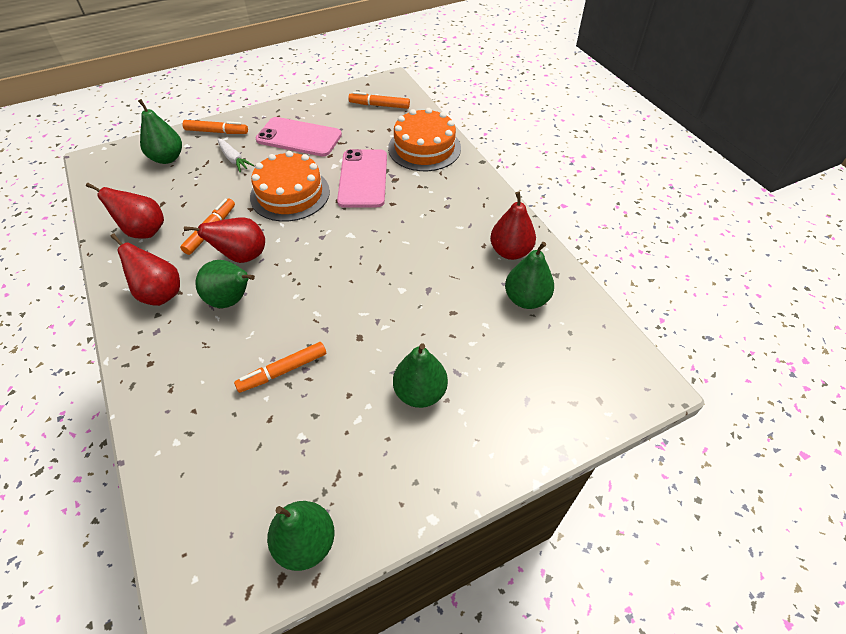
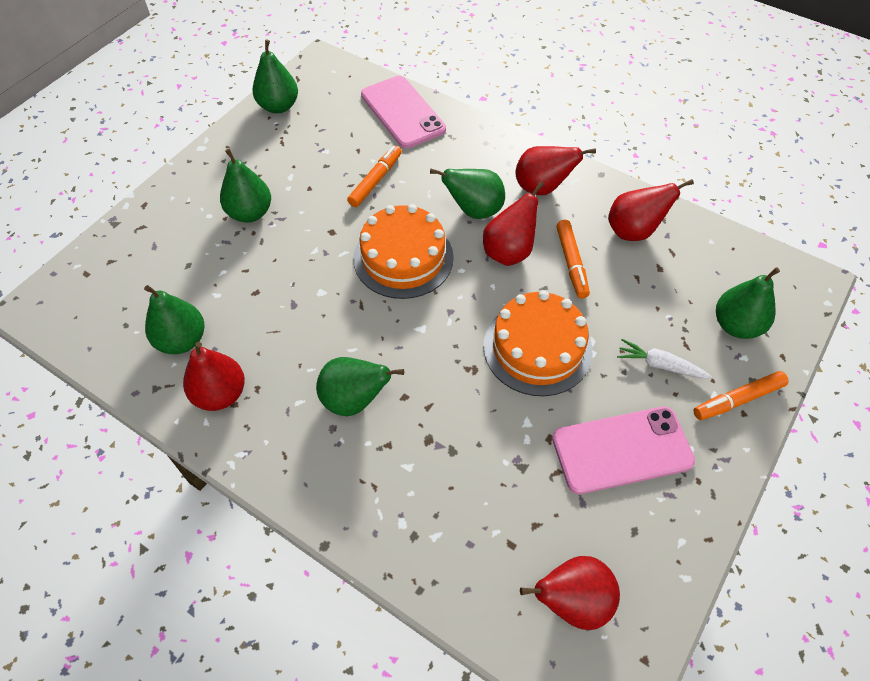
camera: 150 degrees right, 5 degrees up
(363, 178) = (470, 418): pink phone -> pink phone (402, 112)
(379, 105) = (572, 601): orange marker -> red pear
(424, 148) = (427, 528): orange cake -> orange cake (403, 258)
(424, 213) = (354, 400): none -> green pear

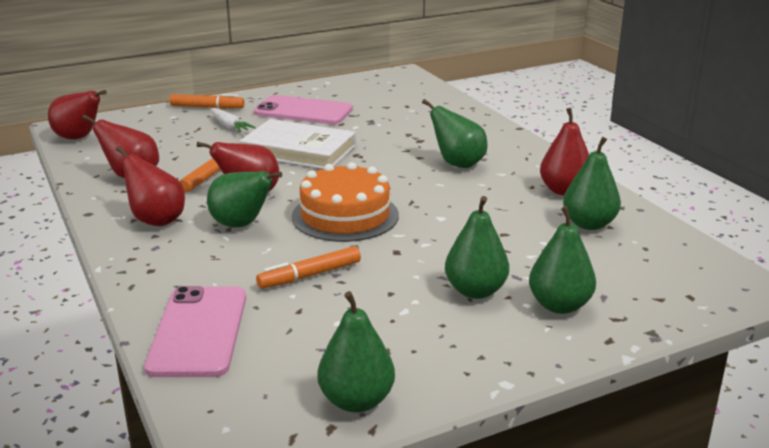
camera: 150 degrees left, 30 degrees down
(537, 348) = (299, 150): orange cake -> white book
(572, 601) = (393, 89): red pear -> red pear (79, 138)
(736, 325) = (152, 125): green pear -> green pear (559, 305)

